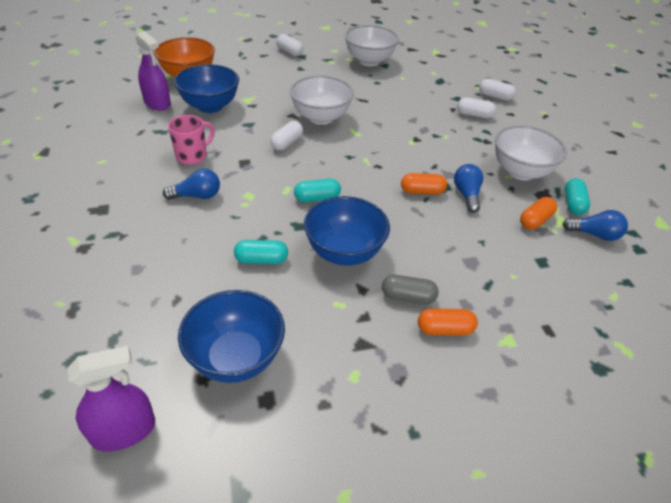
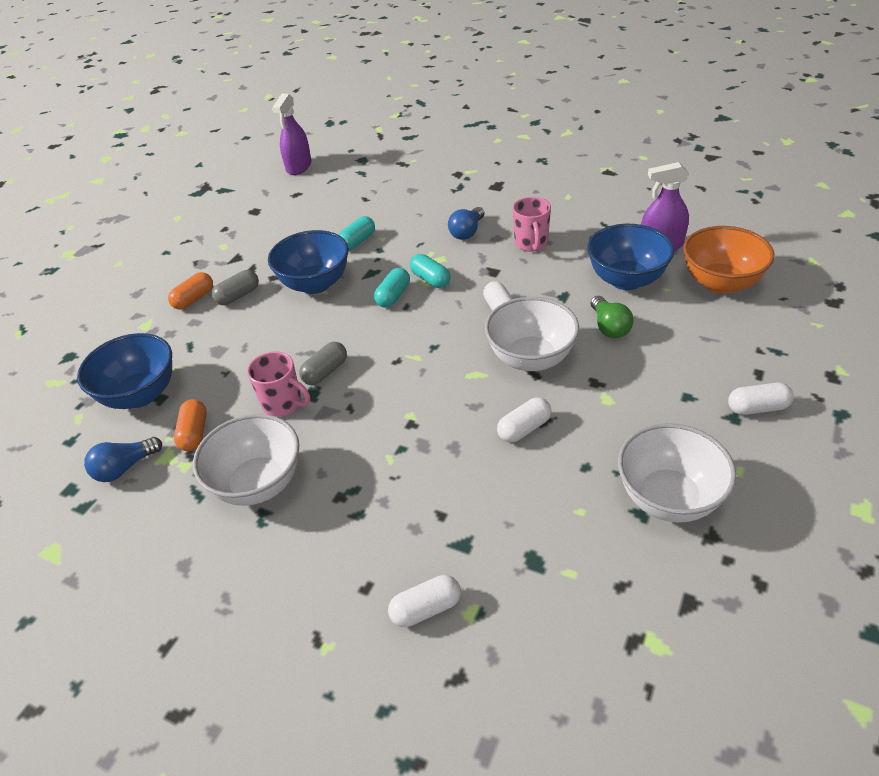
camera: 135 degrees right, 0 degrees up
(236, 358) = (293, 208): blue bowl -> blue bowl (140, 395)
(265, 101) = (609, 327): none -> green light bulb
(422, 191) = (325, 372): orange capsule -> grey capsule
(467, 195) = (283, 404): blue light bulb -> pink mug
(474, 115) = (404, 531): white capsule -> white capsule (524, 428)
(573, 204) = (168, 489): turquoise capsule -> turquoise capsule (430, 279)

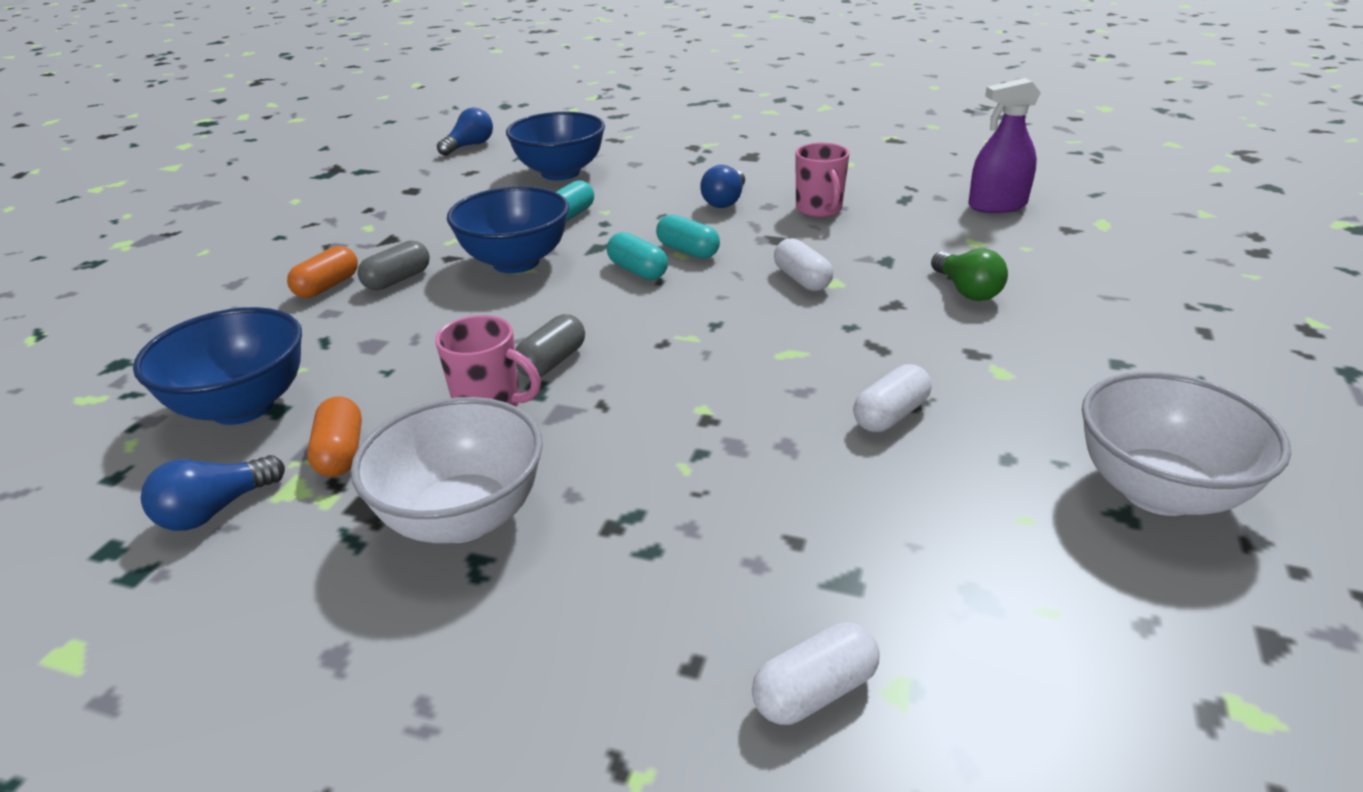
camera: 10 degrees left, 10 degrees down
(299, 167) = (469, 146): purple spray bottle -> blue light bulb
(393, 296) = (638, 270): turquoise capsule -> turquoise capsule turned 60 degrees counterclockwise
(531, 358) = (867, 330): white bowl -> none
(626, 280) = (966, 240): blue bowl -> blue bowl (560, 173)
(720, 283) = (1097, 239): orange bowl -> none
(757, 408) = (1226, 370): white capsule -> none

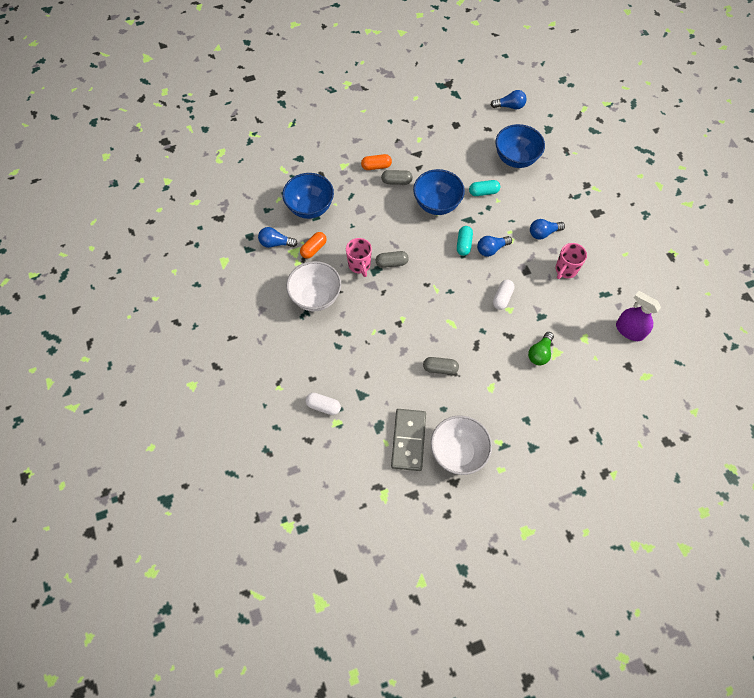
camera: 50 degrees right, 30 degrees up
(688, 251) = (491, 249): turquoise capsule -> blue light bulb
(890, 415) = (440, 368): white capsule -> grey capsule
(1067, 561) = (408, 440): none -> grey domino

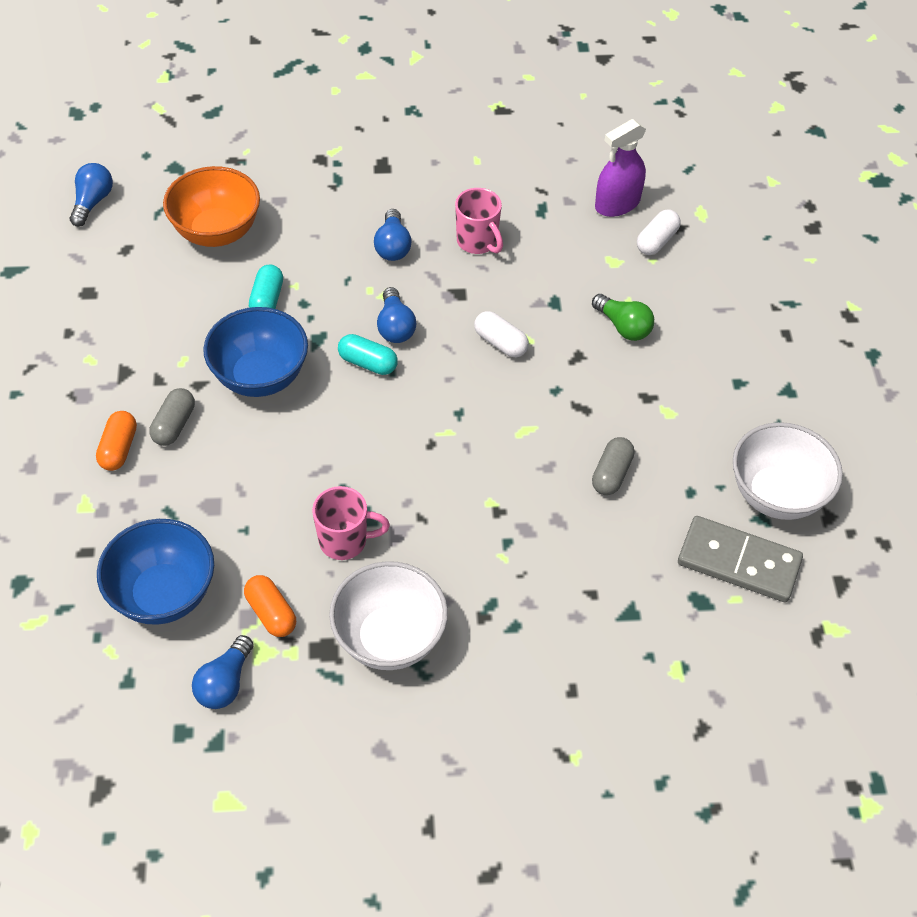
camera: 75 degrees left, 10 degrees down
(323, 406) = (637, 684): white capsule -> white capsule (656, 241)
(391, 263) = (362, 486): grey capsule -> none
(515, 159) = (217, 232): blue bowl -> orange bowl

